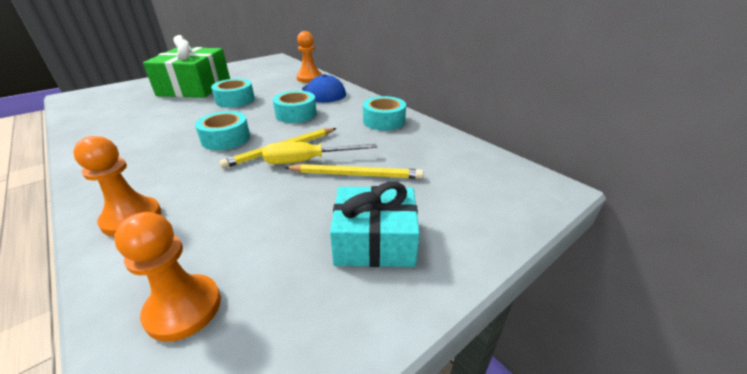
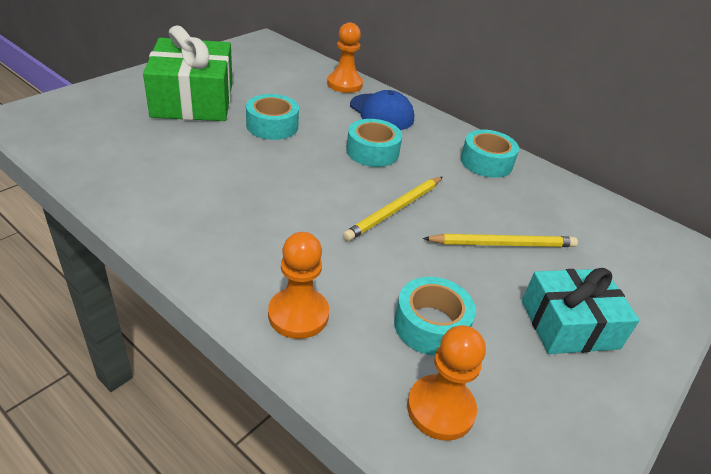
camera: 15 degrees left, 5 degrees up
(226, 138) = (313, 194): turquoise tape -> turquoise tape (431, 325)
(307, 161) = (437, 227): yellow screwdriver -> none

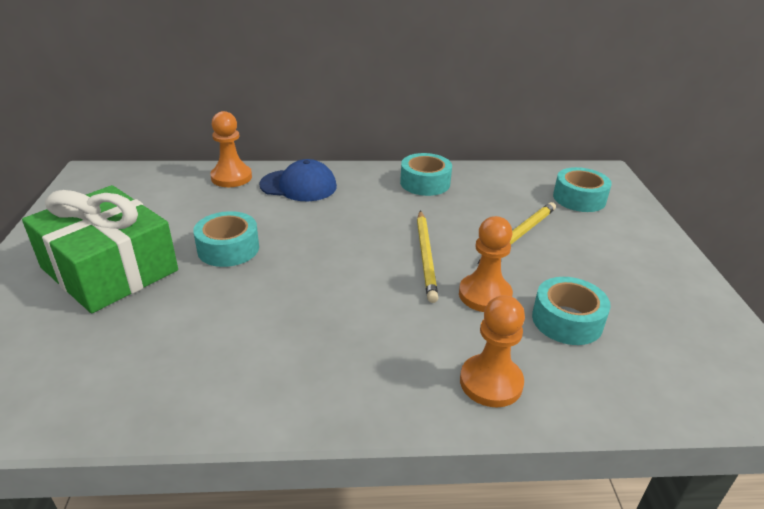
camera: 40 degrees left, 5 degrees down
(372, 151) = (341, 221): turquoise tape -> turquoise tape (579, 198)
(440, 409) = (650, 369): orange pawn -> orange pawn (485, 295)
(569, 324) = (621, 261): turquoise gift -> none

